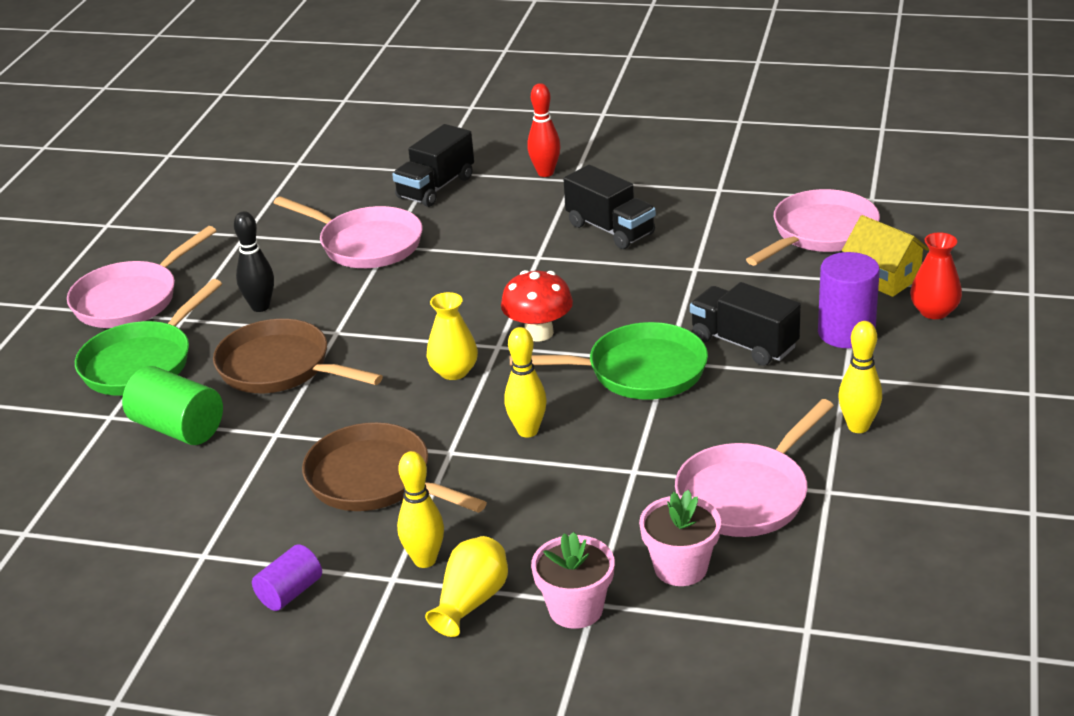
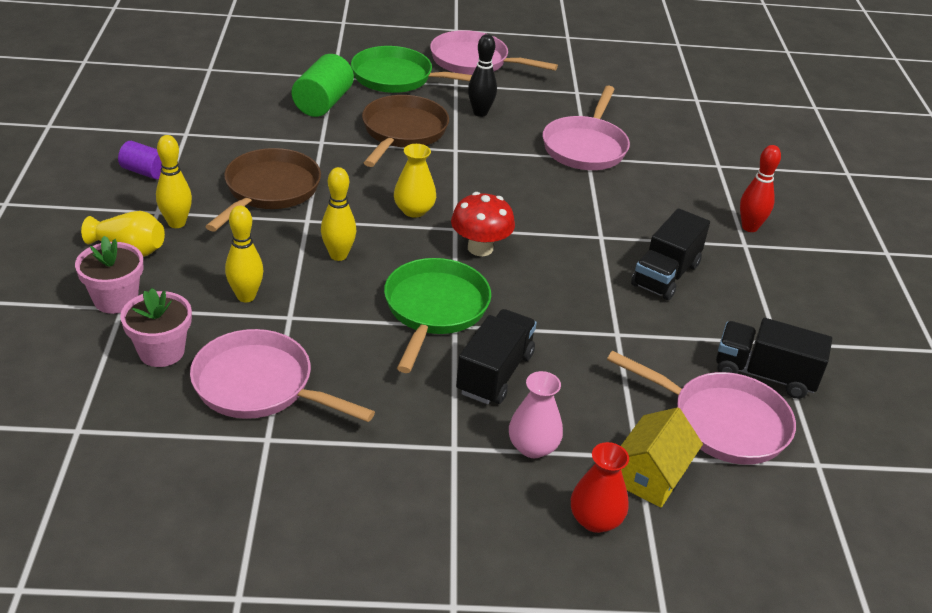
camera: 70 degrees right, 5 degrees up
(436, 187) = (692, 170): black truck -> black truck (764, 374)
(639, 371) = (434, 309): green pan -> green pan turned 150 degrees counterclockwise
(846, 333) = (533, 447): purple cylinder -> pink vase
(858, 427) = (370, 458): yellow bowling pin -> yellow bowling pin (246, 296)

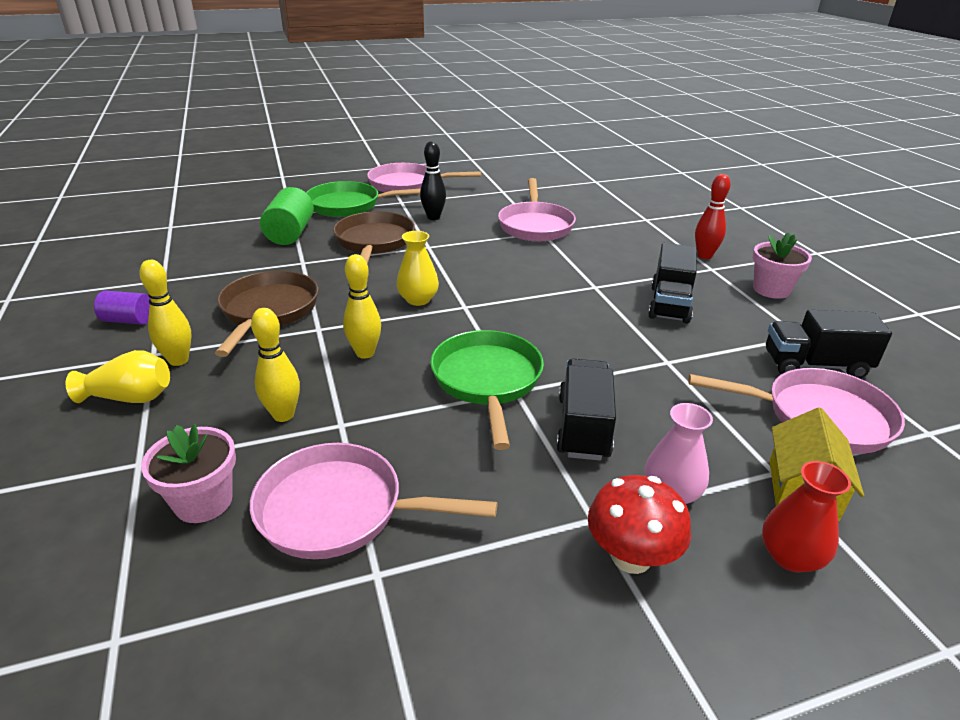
camera: 15 degrees left, 5 degrees down
(116, 299) = (128, 455): pink flower pot -> pink flower pot (771, 290)
(480, 248) = (497, 317): red mushroom -> red mushroom (631, 557)

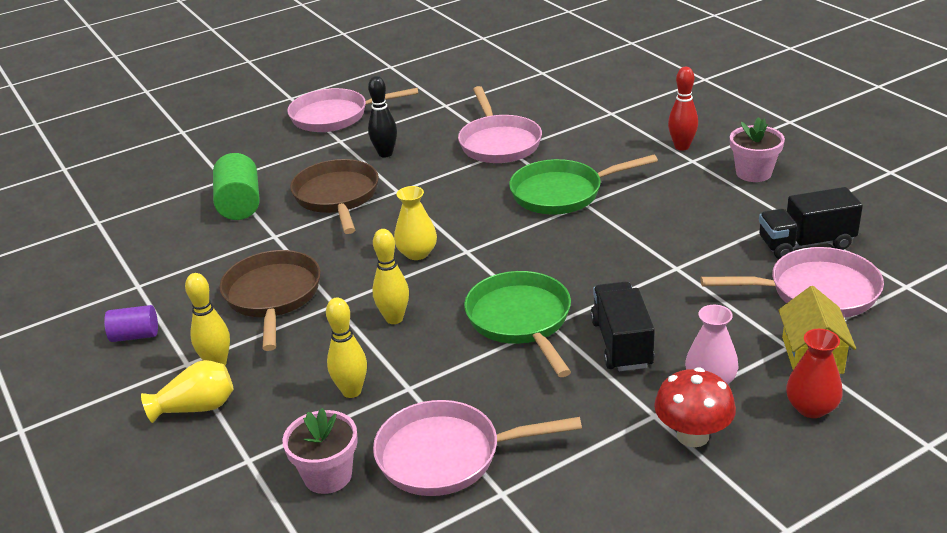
camera: 10 degrees left, 0 degrees up
(348, 205) = (283, 156): green pan -> green pan (562, 193)
(669, 304) = (662, 208): black truck -> none

